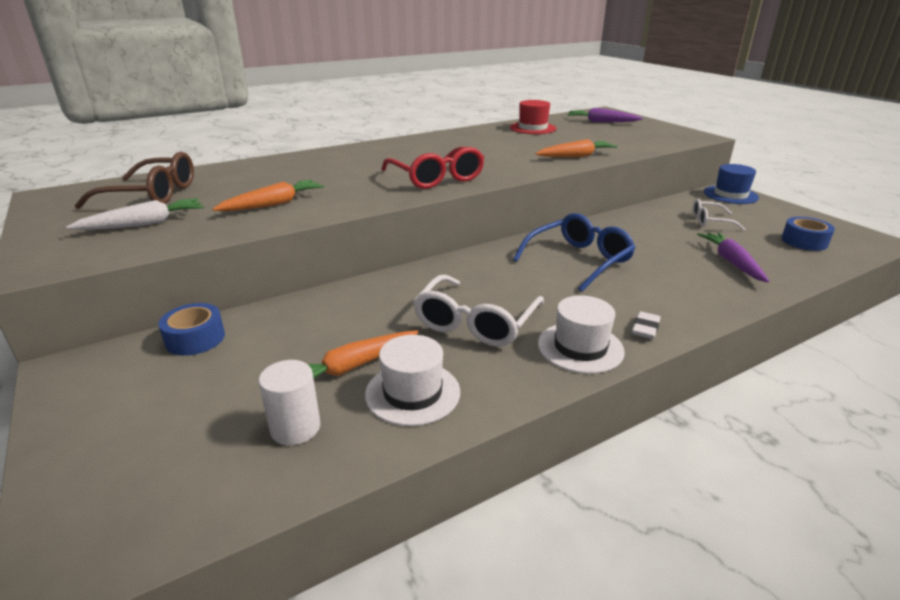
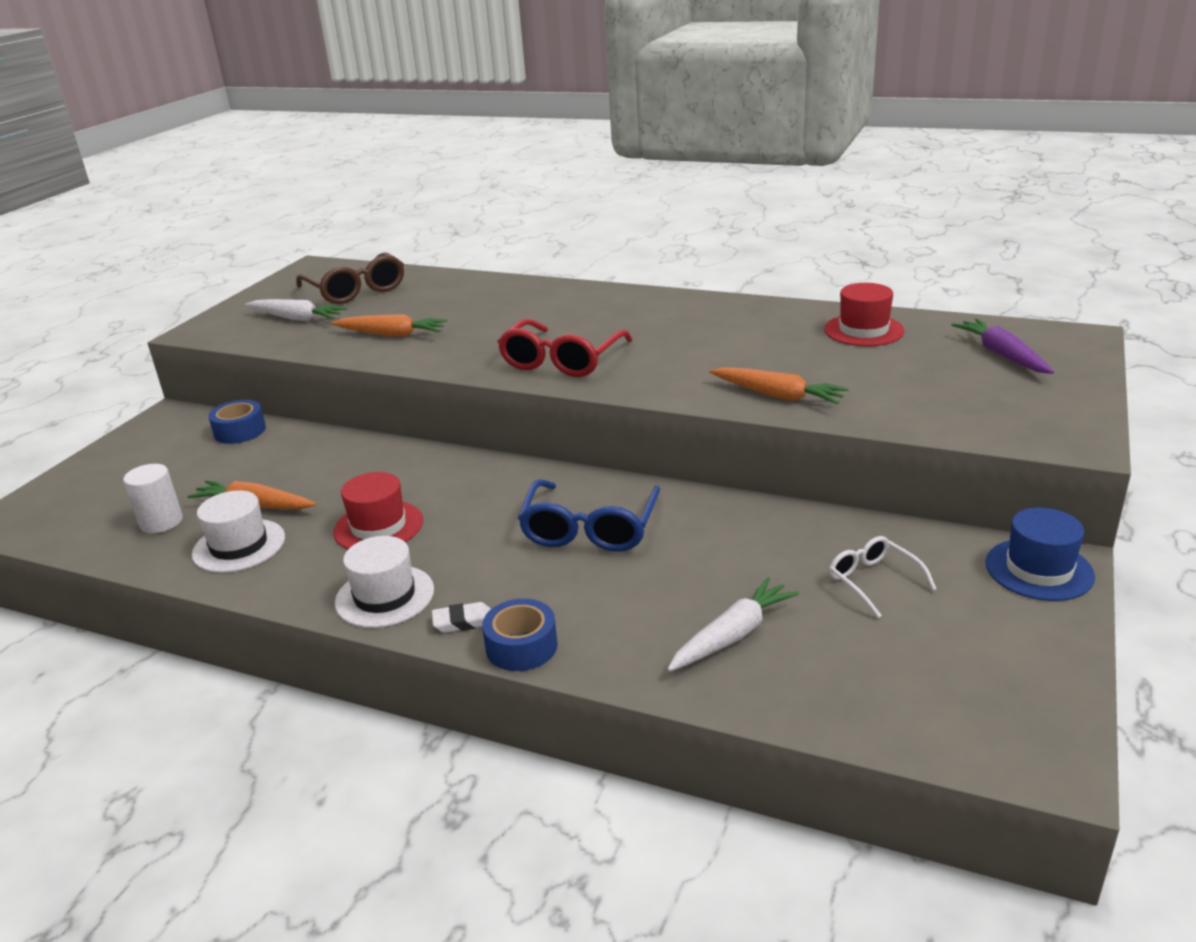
camera: 55 degrees right, 0 degrees up
(475, 322) = (378, 526): white glasses -> red hat
(579, 260) = (590, 529): blue glasses -> blue glasses turned 90 degrees clockwise
(732, 262) = (732, 635): purple carrot -> white carrot
(804, 241) = (918, 684): blue tape -> blue tape (521, 646)

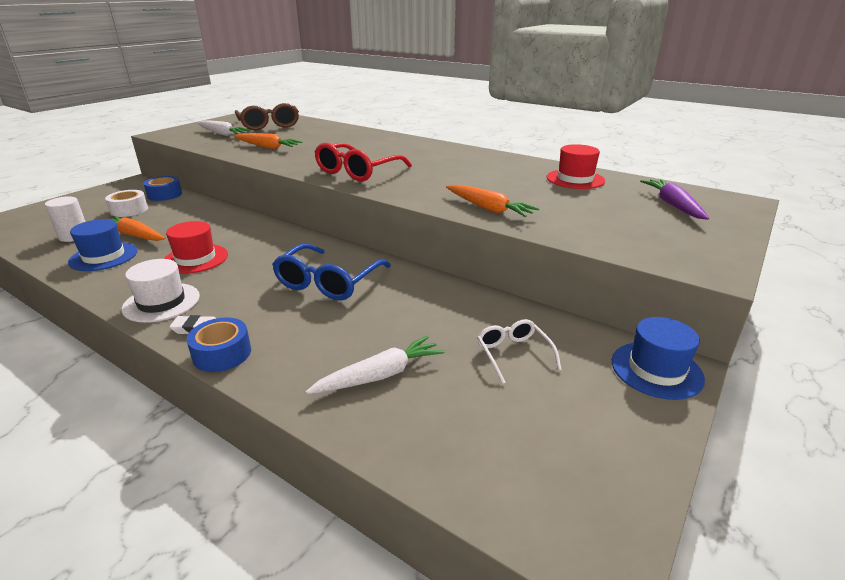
camera: 10 degrees right, 0 degrees up
(207, 466) = (129, 210): none -> white tape
(239, 546) = (104, 256): white hat -> blue hat

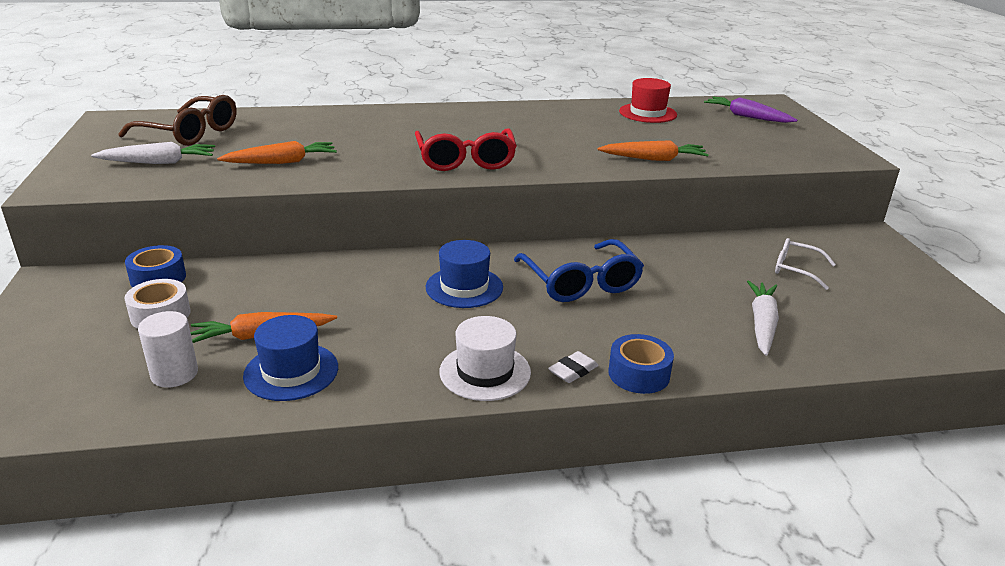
camera: 45 degrees left, 0 degrees up
(195, 259) = (408, 322): red hat -> none
(656, 370) = (867, 241): blue hat -> blue hat (464, 287)

